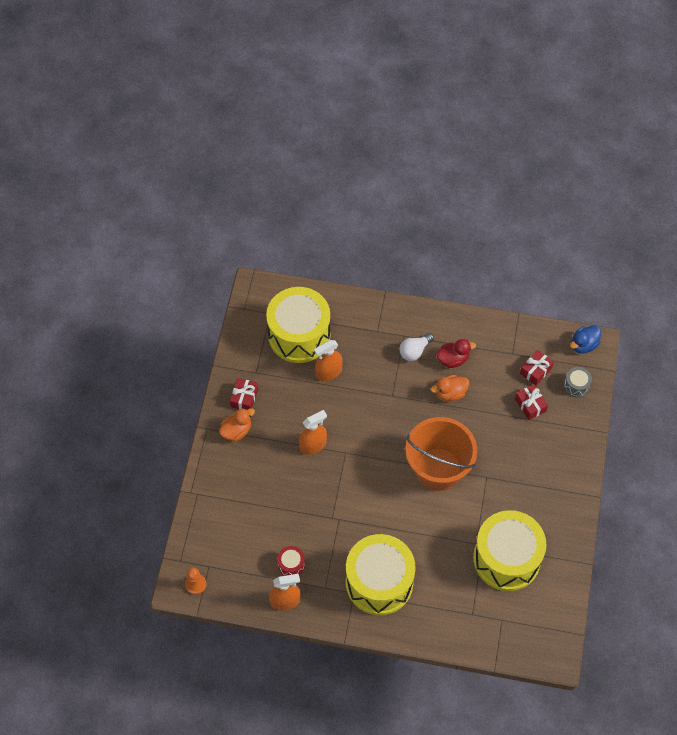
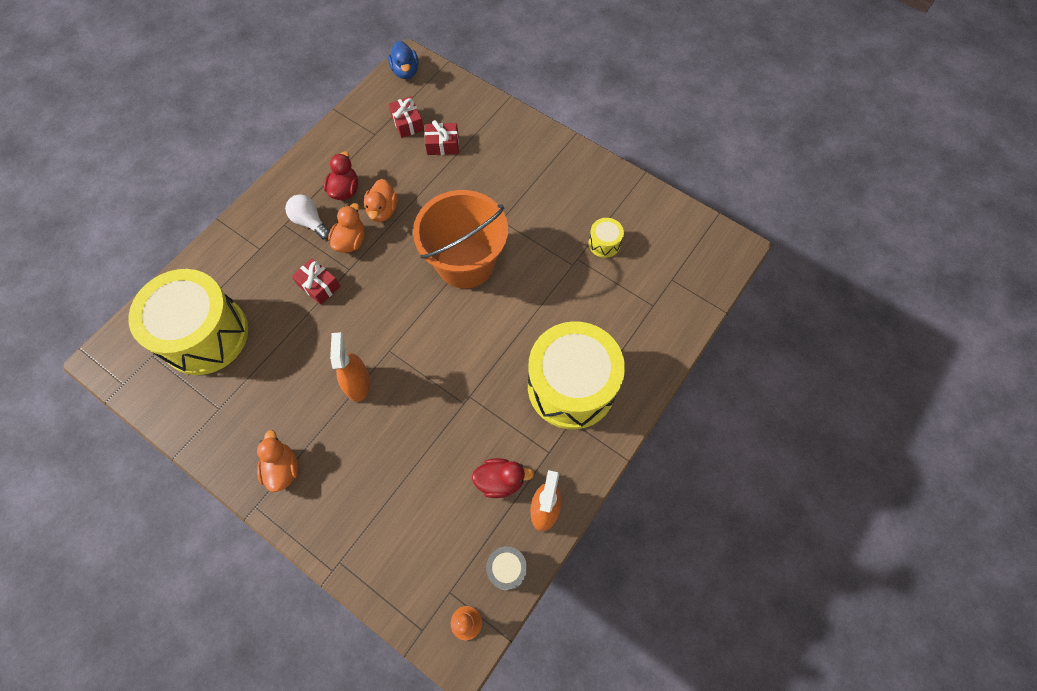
camera: 65 degrees left, 5 degrees up
(244, 398) = (244, 438): red gift -> red gift (319, 286)
(291, 565) = (500, 480): red drum -> red duck
(328, 372) = (275, 323): orange spray bottle -> none
(414, 351) = (310, 222): white light bulb -> white light bulb turned 150 degrees clockwise
(414, 385) = (351, 241): none -> orange duck
(506, 558) = (604, 243): yellow drum -> yellow drum, size x0.40
(576, 386) = (446, 97): grey drum -> grey drum (507, 569)

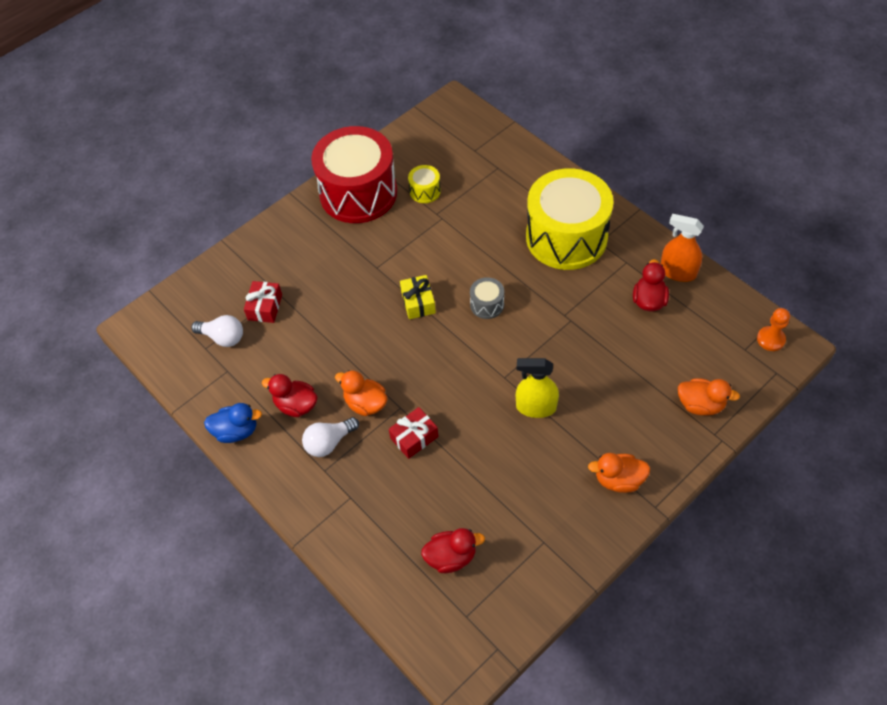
camera: 75 degrees left, 10 degrees down
(205, 335) = (451, 557): yellow drum -> red duck
(358, 383) = (536, 407): orange spray bottle -> yellow spray bottle
(383, 210) = (334, 370): orange duck -> orange duck (700, 405)
(405, 71) = (147, 333): blue duck -> blue duck (236, 431)
(407, 123) = (223, 337): red gift -> white light bulb
(465, 262) = (418, 302): orange bucket -> yellow gift
(507, 569) = (727, 305): grey drum -> grey drum (487, 305)
(588, 187) = (358, 193): none -> red drum

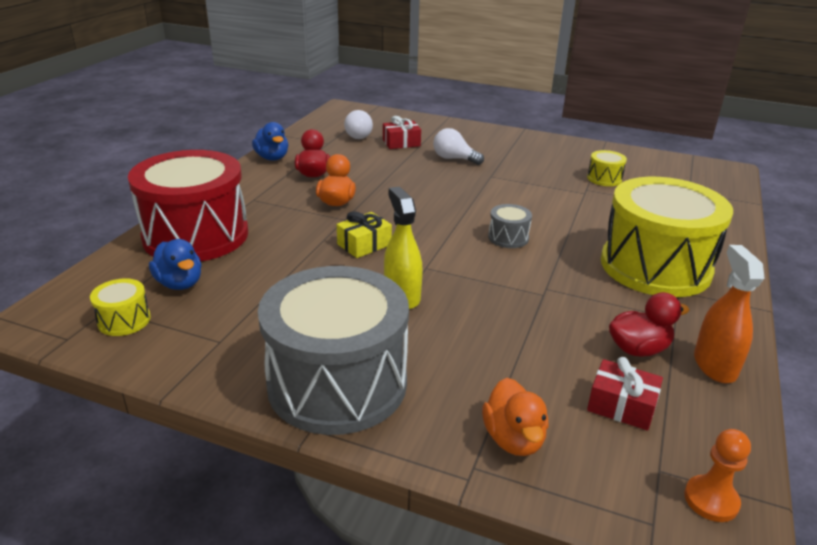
camera: 60 degrees right, 25 degrees down
(329, 442) = (283, 195): white light bulb -> white light bulb (454, 159)
(358, 193) = (561, 152): red drum -> red drum (196, 235)
(414, 437) = (314, 233): red gift -> red gift (621, 406)
(418, 302) = (472, 202): yellow gift -> yellow gift (364, 244)
(451, 557) = (180, 283): red duck -> blue duck
(489, 605) = (124, 320): none -> yellow drum
(618, 480) = (337, 383): orange duck -> grey drum

